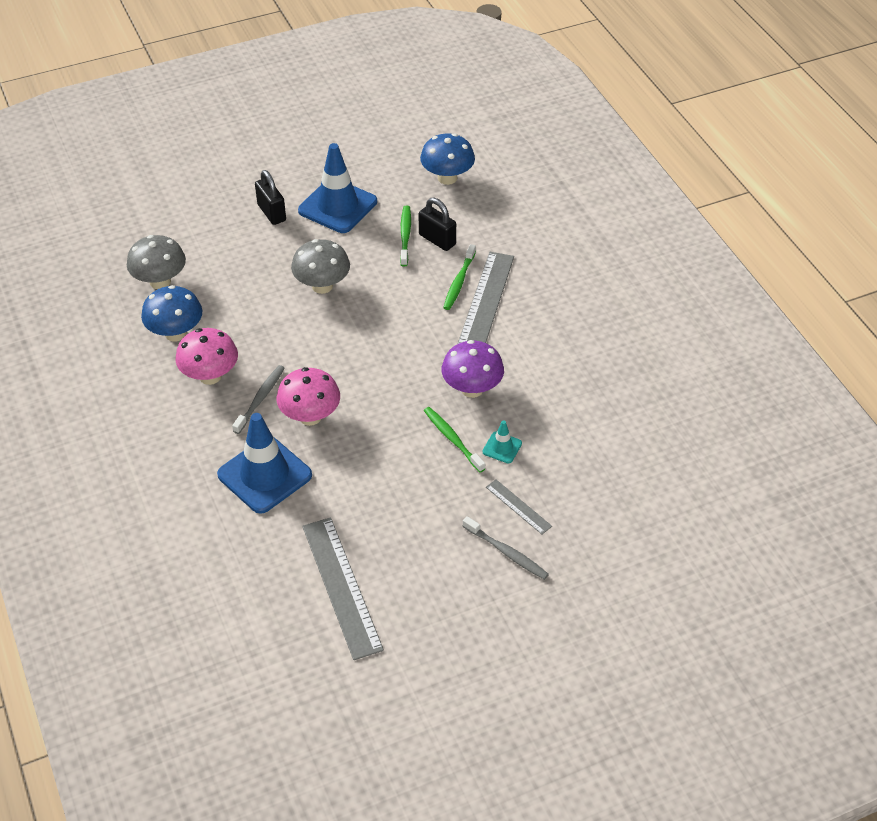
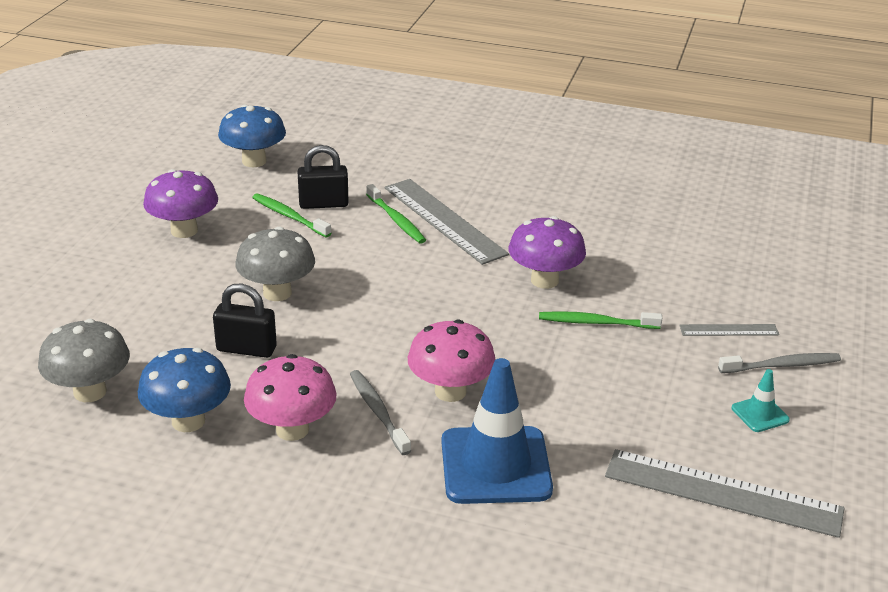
camera: 50 degrees left, 15 degrees down
(271, 213) = (122, 270): black padlock -> black padlock (246, 349)
(337, 206) = (184, 231): blue traffic cone -> purple mushroom
(502, 447) = (642, 302): turquoise traffic cone -> turquoise traffic cone (760, 414)

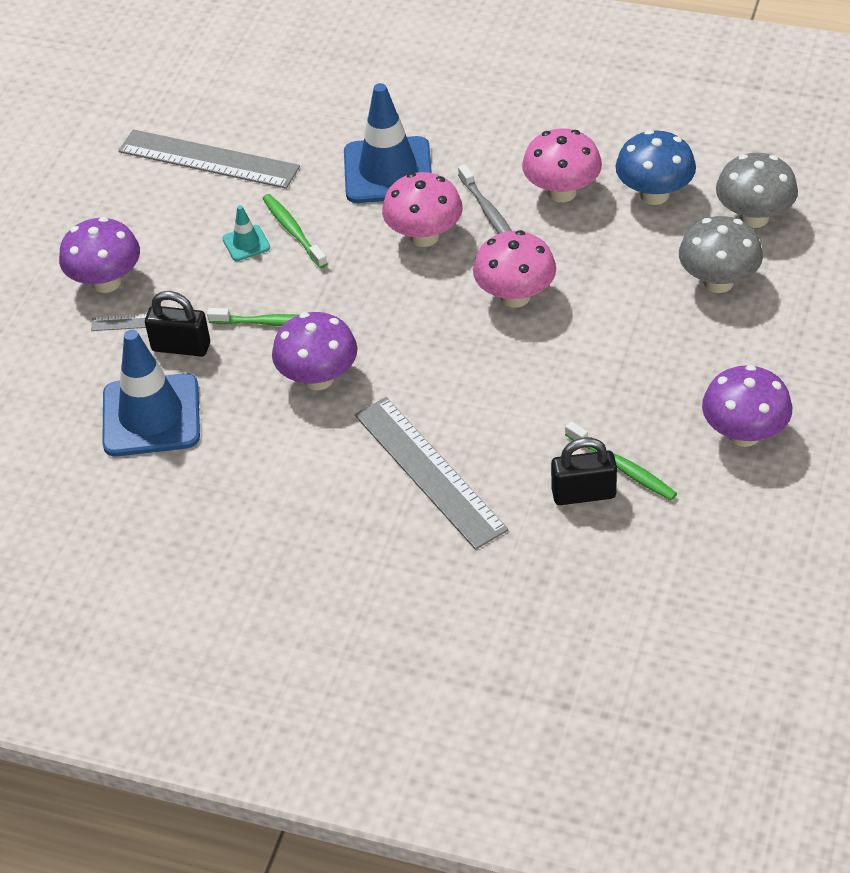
camera: 175 degrees left, 15 degrees up
(246, 349) = (623, 271): black padlock -> black padlock (181, 347)
(254, 161) = (696, 580): blue mushroom -> none
(277, 293) = (609, 344): grey mushroom -> grey mushroom (718, 282)
(359, 333) = (515, 296): none -> pink mushroom
(396, 220) = (488, 469): green toothbrush -> green toothbrush (293, 231)
(686, 262) = (151, 416): none -> blue traffic cone
(760, 414) = (149, 230): turquoise traffic cone -> turquoise traffic cone (246, 243)
(781, 365) = (106, 282): grey toothbrush -> purple mushroom

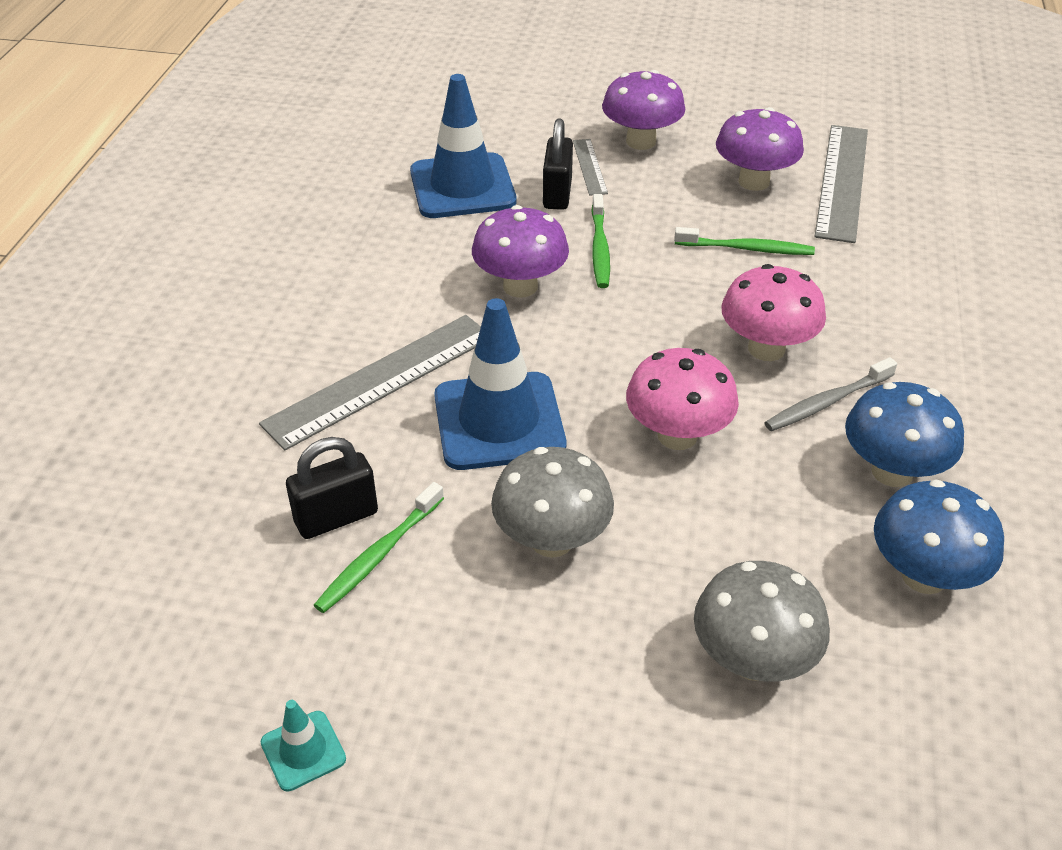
camera: 80 degrees right, 5 degrees down
(246, 243) = (718, 219): turquoise traffic cone -> turquoise traffic cone (303, 751)
(293, 231) = (746, 249): green toothbrush -> green toothbrush turned 45 degrees clockwise
(388, 171) = (873, 310): blue traffic cone -> blue traffic cone (499, 421)
(562, 192) = (892, 472): pink mushroom -> blue mushroom
(583, 494) = (336, 517): black padlock -> black padlock turned 75 degrees clockwise
(744, 434) = (438, 695): purple mushroom -> purple mushroom (754, 181)
(754, 217) = (915, 709): grey mushroom -> grey mushroom (551, 540)

